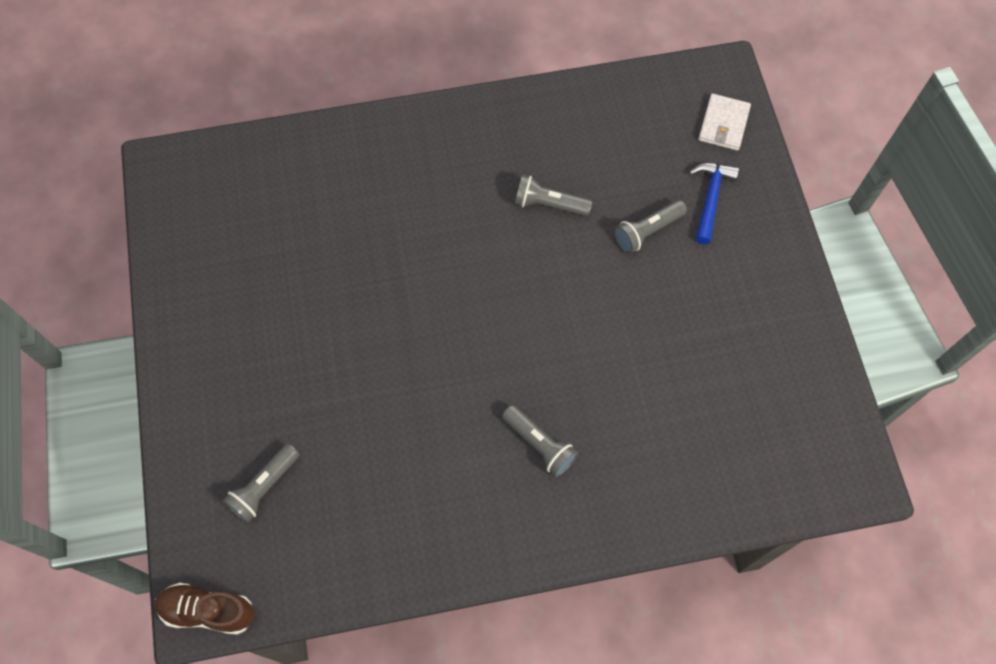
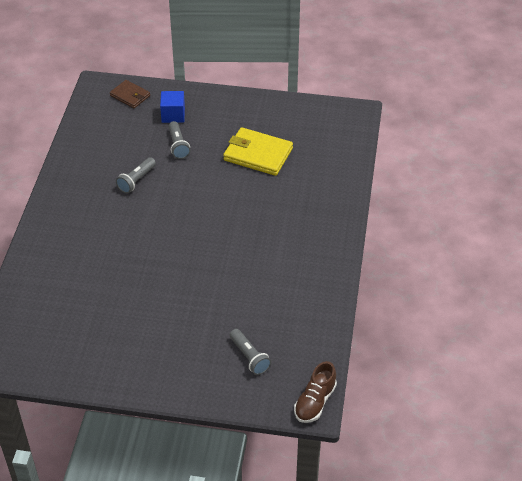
camera: 70 degrees left, 20 degrees down
(540, 444) = (282, 226): grey flashlight -> none
(681, 353) = (258, 154): none -> yellow wallet
(710, 199) = (173, 115): blue hammer -> blue cube
(723, 124) = (130, 96): white wallet -> brown wallet

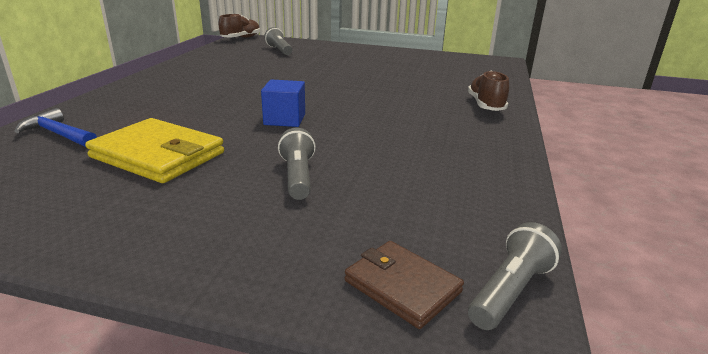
camera: 175 degrees left, 20 degrees down
(49, 242) = (486, 105): none -> brown shoe
(136, 180) = (378, 142): grey flashlight -> grey flashlight (510, 291)
(173, 115) = (292, 228): blue cube -> blue cube (284, 119)
(328, 166) = (59, 134): none -> blue hammer

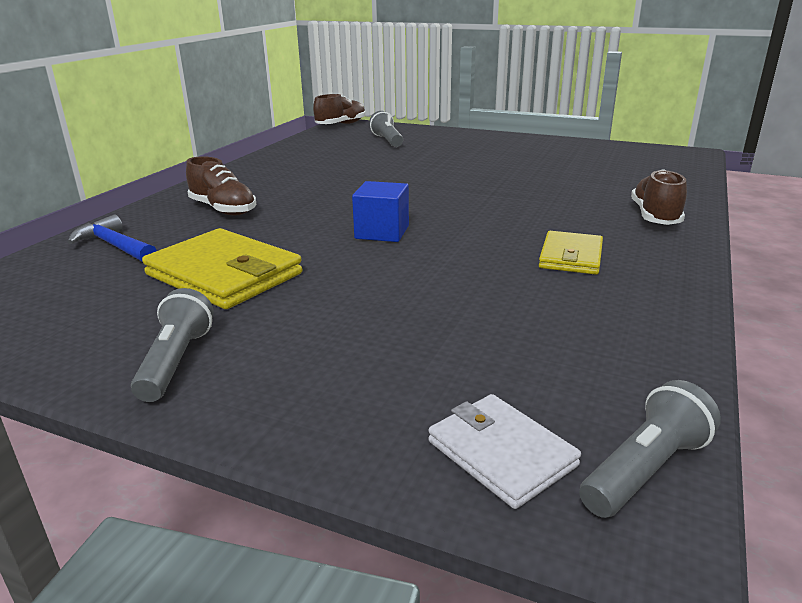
camera: 10 degrees right, 0 degrees up
(151, 103) = (223, 209): none -> brown shoe
(297, 176) = (388, 306): grey flashlight -> grey flashlight (176, 361)
(402, 286) = (501, 453): brown wallet -> white wallet
(431, 135) = (571, 257): none -> yellow wallet

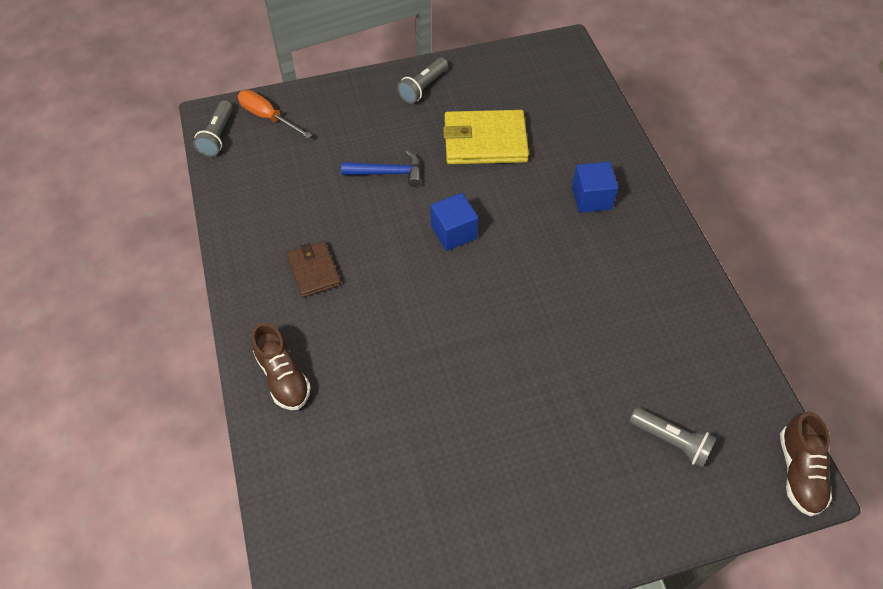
camera: 140 degrees right, 30 degrees up
(115, 246) = (580, 127): blue hammer -> blue hammer (388, 173)
(176, 361) = (423, 87): grey flashlight -> grey flashlight turned 75 degrees clockwise
(223, 209) = (591, 198): brown shoe -> blue cube
(501, 453) = (268, 117): white wallet -> orange screwdriver
(571, 257) = (314, 271): yellow wallet -> brown wallet

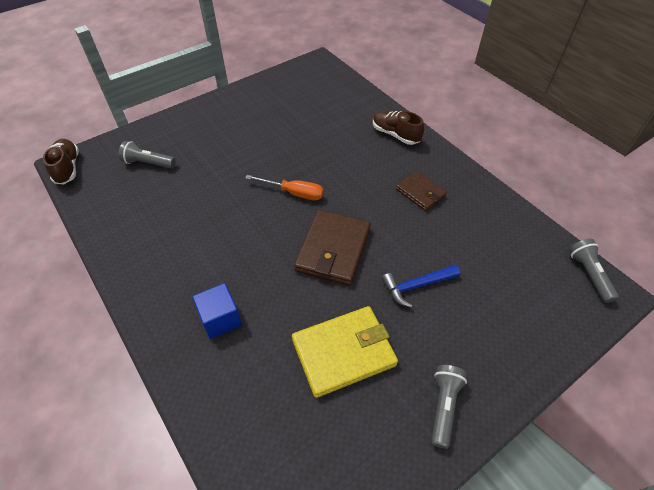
camera: 160 degrees right, 5 degrees down
(268, 117) = (566, 309): orange screwdriver -> orange screwdriver (294, 193)
(453, 232) = (333, 249): blue cube -> brown wallet

